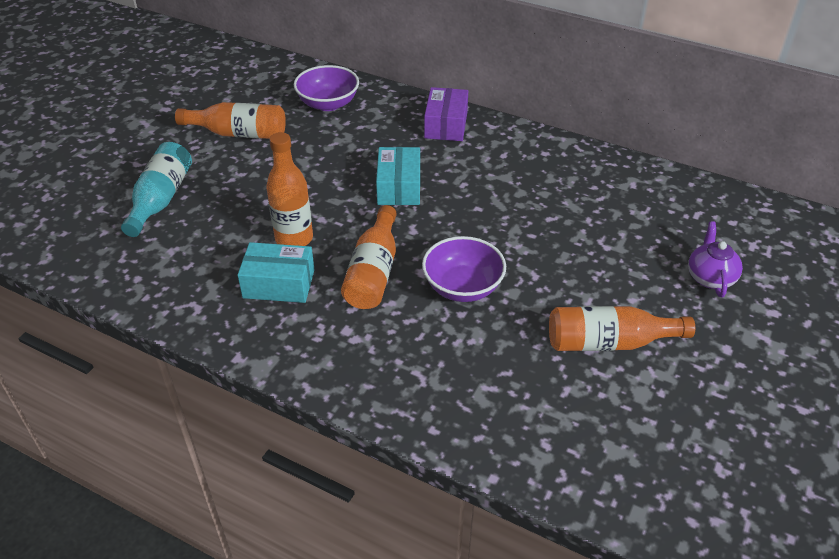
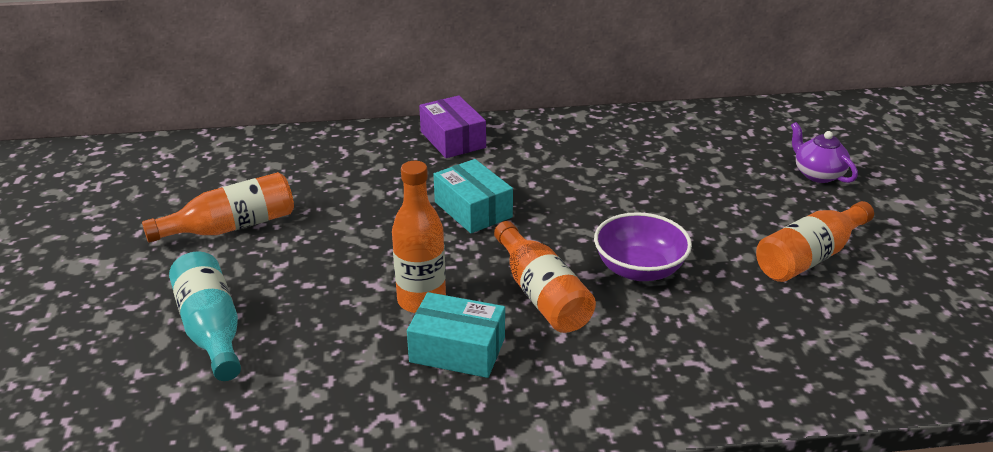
camera: 35 degrees left, 10 degrees down
(279, 284) = (457, 350): turquoise box -> turquoise box turned 45 degrees clockwise
(328, 104) = (304, 163): purple bowl -> none

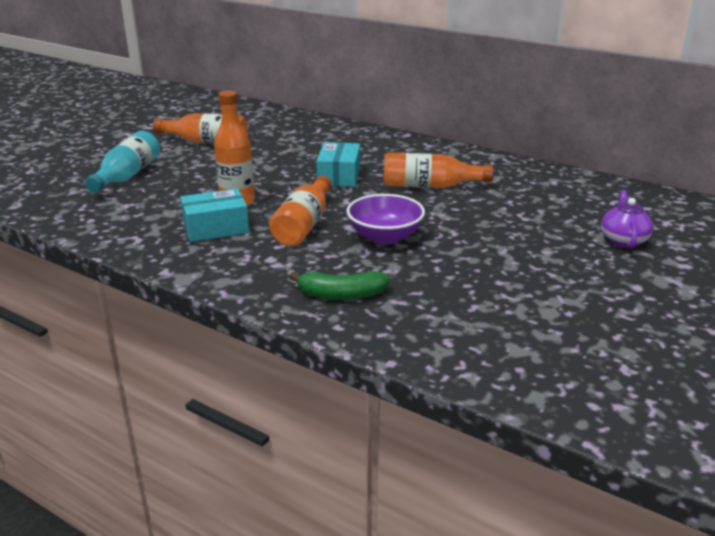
camera: 40 degrees right, 5 degrees down
(453, 139) = (388, 143): purple box -> none
(457, 350) = (216, 228): turquoise box -> turquoise box turned 75 degrees counterclockwise
(712, 363) = (342, 295): none -> green banana
(809, 257) = (520, 277): orange bottle -> orange bottle (429, 186)

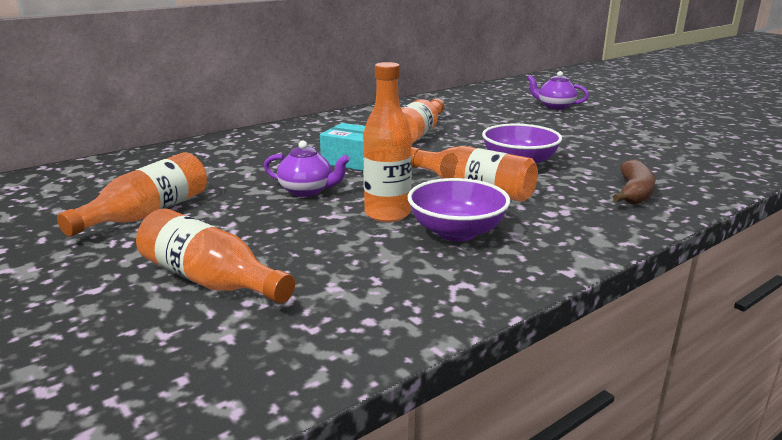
camera: 70 degrees left, 5 degrees down
(127, 175) = (210, 280): turquoise bottle -> orange bottle
(216, 228) = (456, 232): turquoise box -> purple bowl
(266, 172) = (307, 191): none -> purple teapot
(342, 295) = (634, 193): green banana -> brown banana

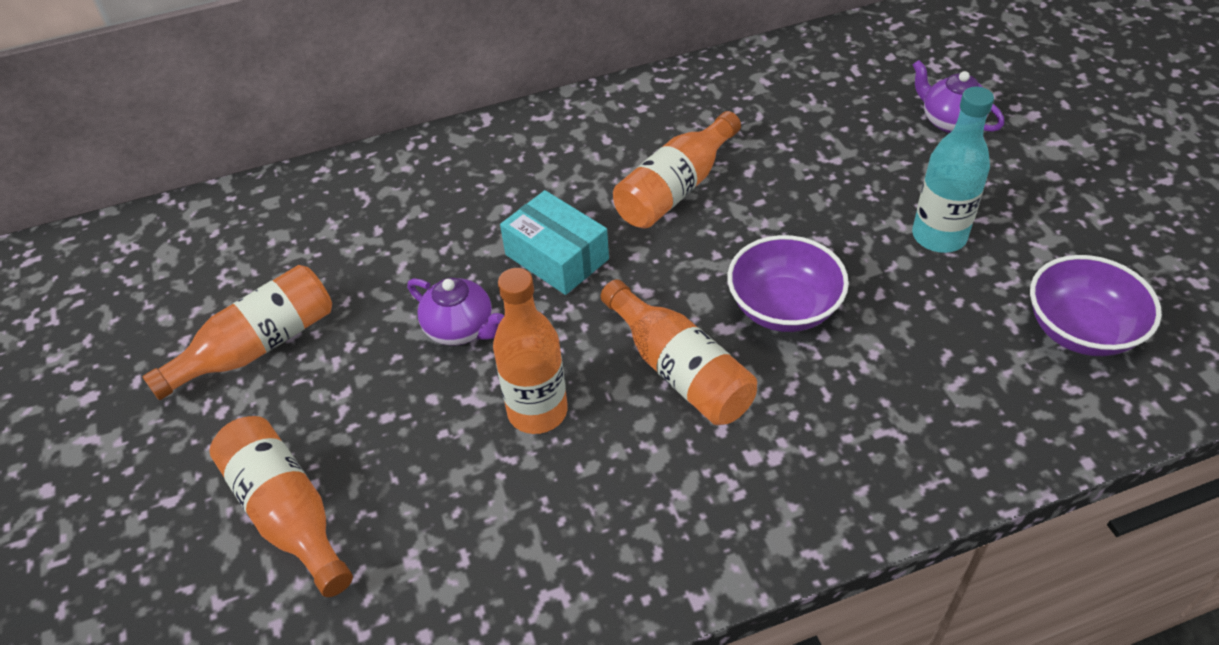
camera: 20 degrees right, 25 degrees up
(456, 232) = (604, 476): purple bowl -> purple bowl (1080, 330)
(585, 136) = (939, 236): none -> turquoise bottle
(634, 193) = (905, 428): brown banana -> none

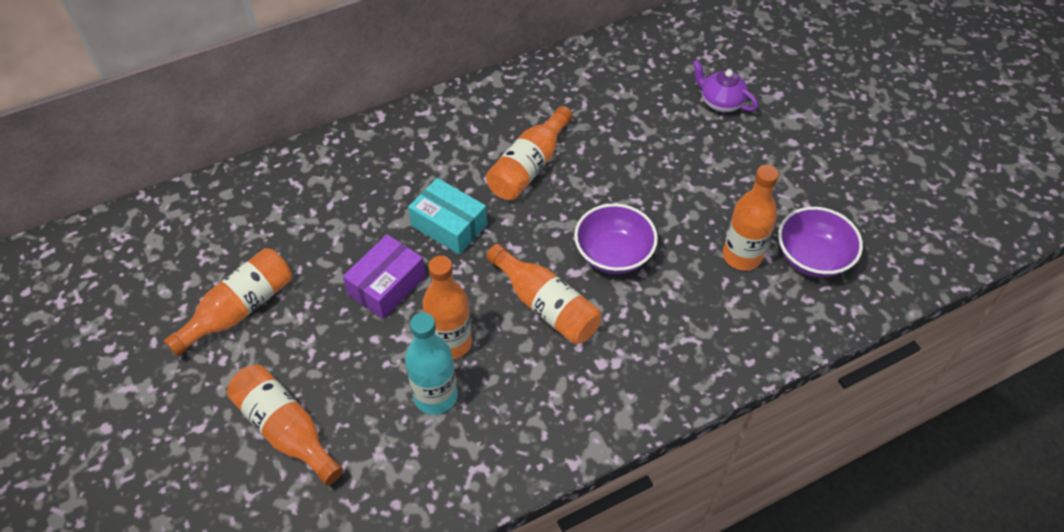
camera: 10 degrees left, 5 degrees up
(460, 328) = (387, 285): purple teapot -> purple box
(939, 236) = (716, 193): turquoise bottle -> turquoise bottle (435, 396)
(973, 321) = (741, 256): none -> orange bottle

